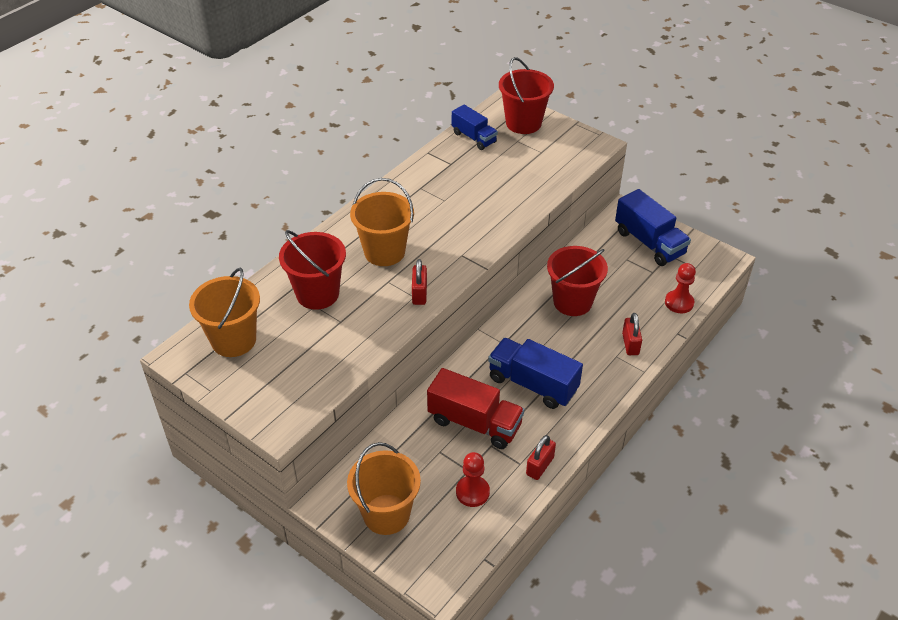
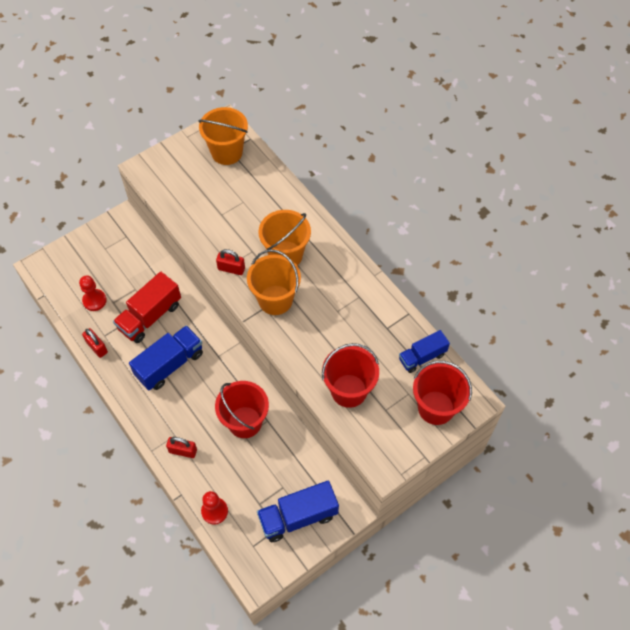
camera: 105 degrees right, 15 degrees up
(317, 294) = (254, 205): red bucket -> red bucket (349, 390)
(386, 514) = (100, 249): orange bucket -> orange bucket (275, 300)

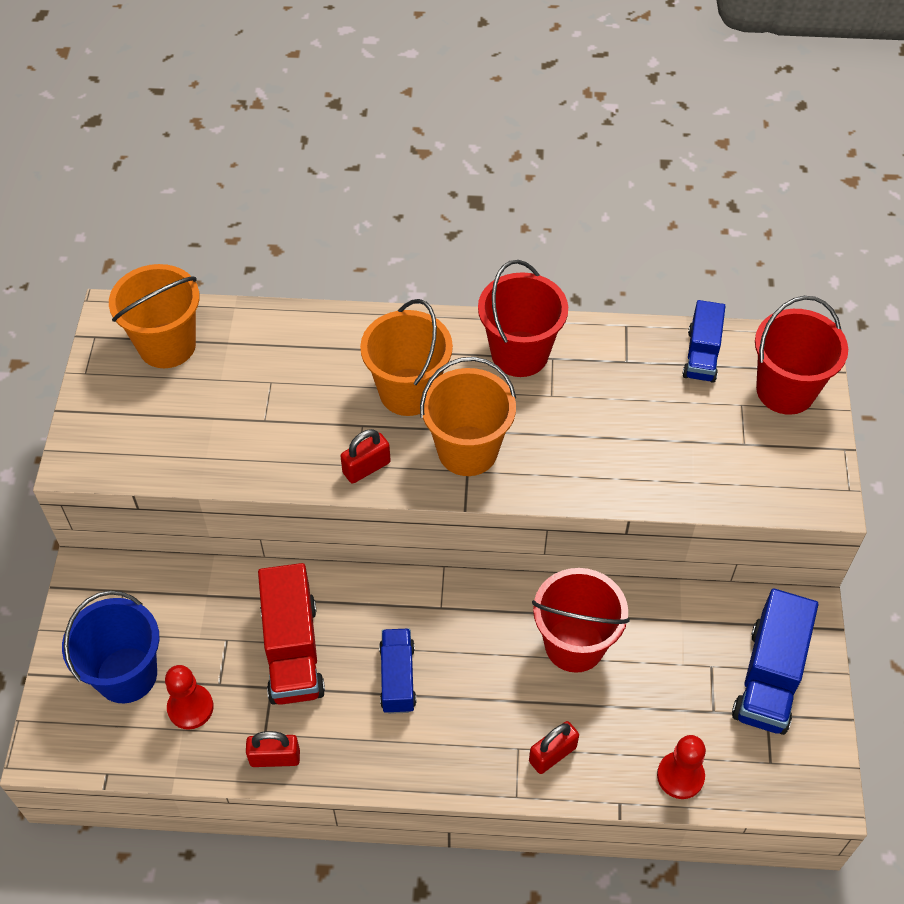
camera: 50 degrees left, 5 degrees down
(90, 267) = (126, 675): none -> blue bucket
(170, 364) = (398, 678): blue truck -> blue truck, size x0.64
(349, 390) = (682, 463): red bucket -> red bucket (519, 354)

